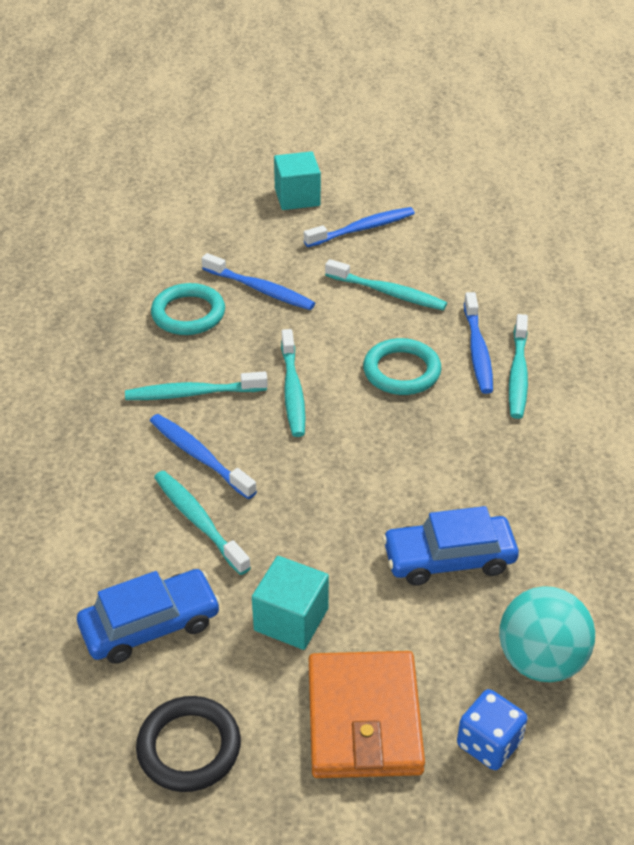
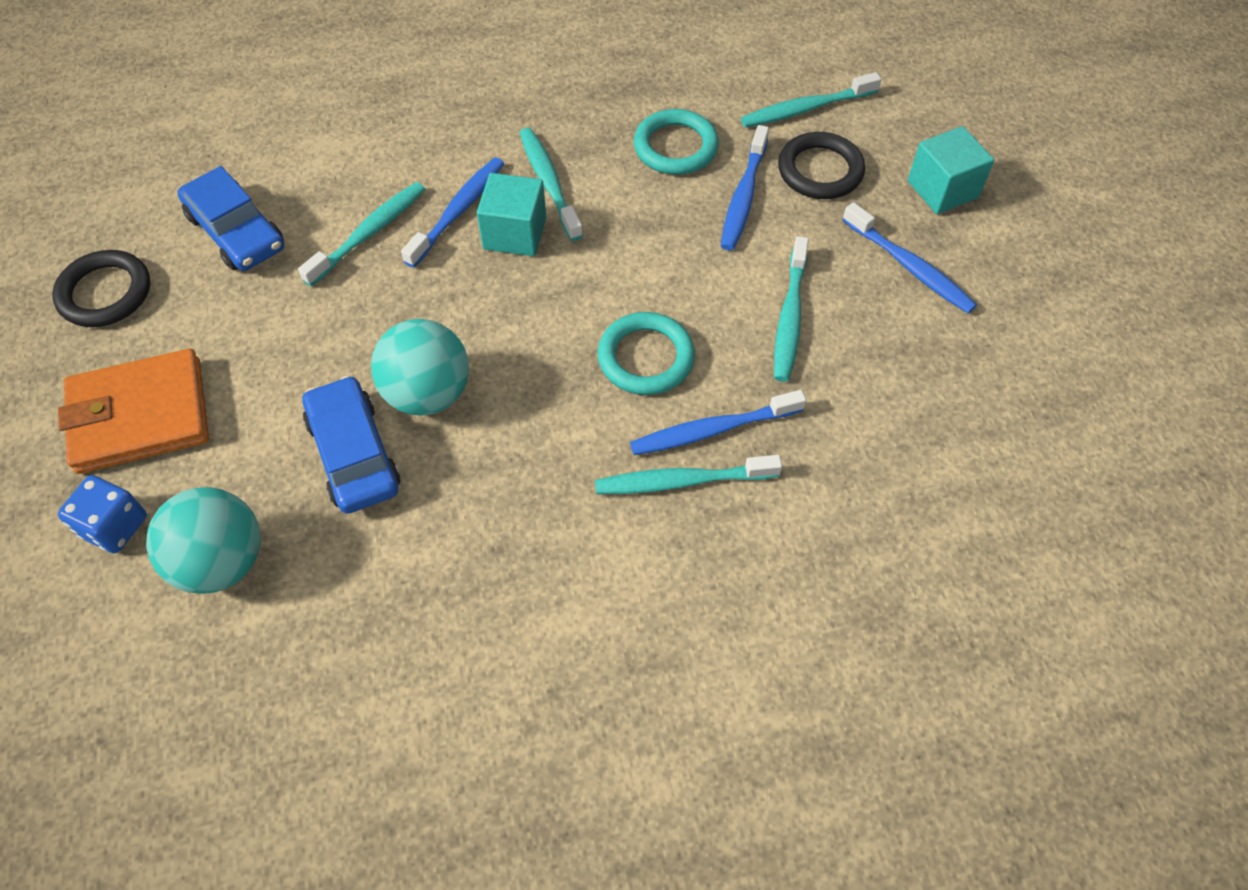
camera: 75 degrees right, 15 degrees up
(252, 247) = (820, 170): none -> black ring
(291, 619) = (254, 333): turquoise cube -> turquoise cube (515, 233)
(292, 390) = (579, 264): turquoise toothbrush -> turquoise toothbrush (806, 109)
(399, 503) = (428, 393): none -> turquoise ball

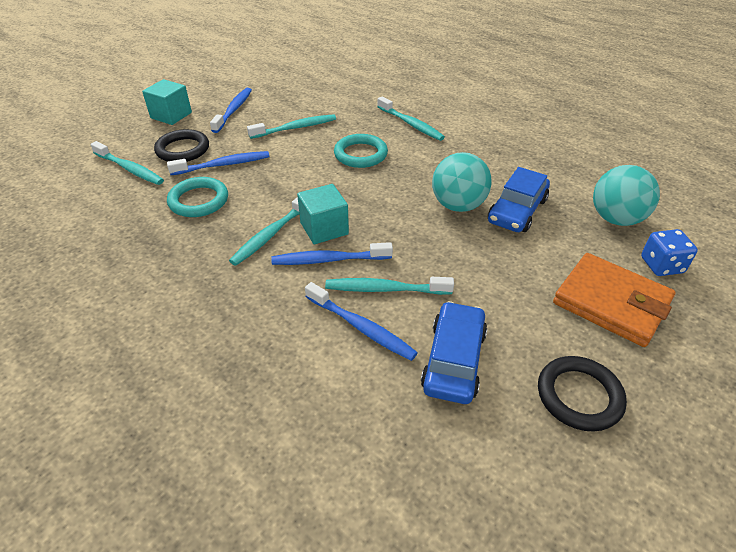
camera: 125 degrees left, 15 degrees down
(712, 430) = (378, 126): blue toothbrush -> blue toothbrush (361, 327)

